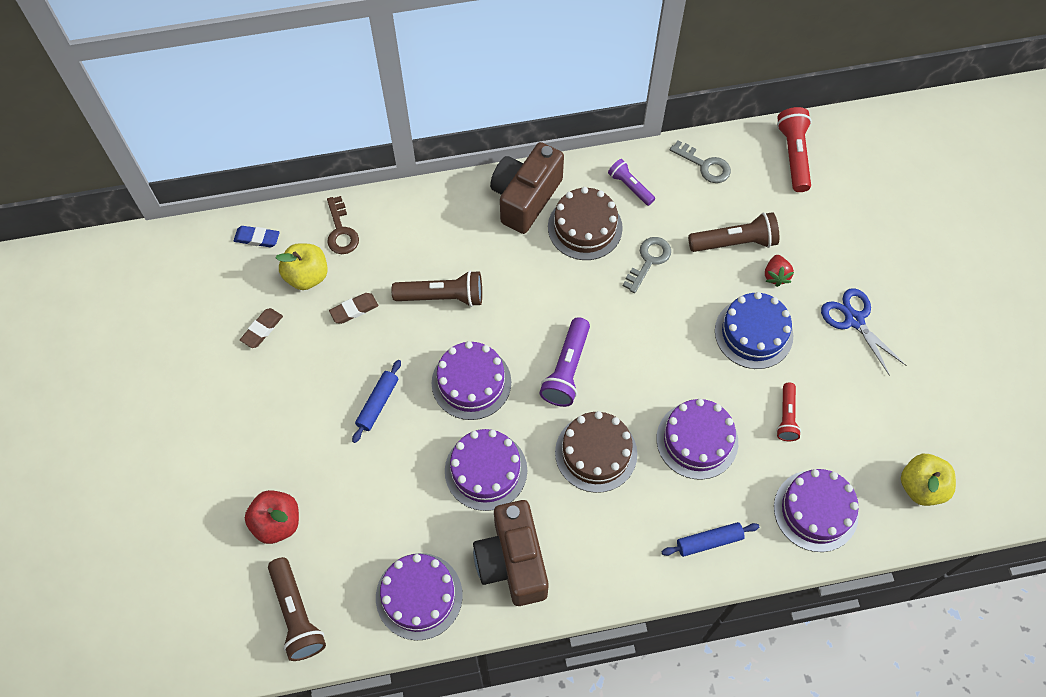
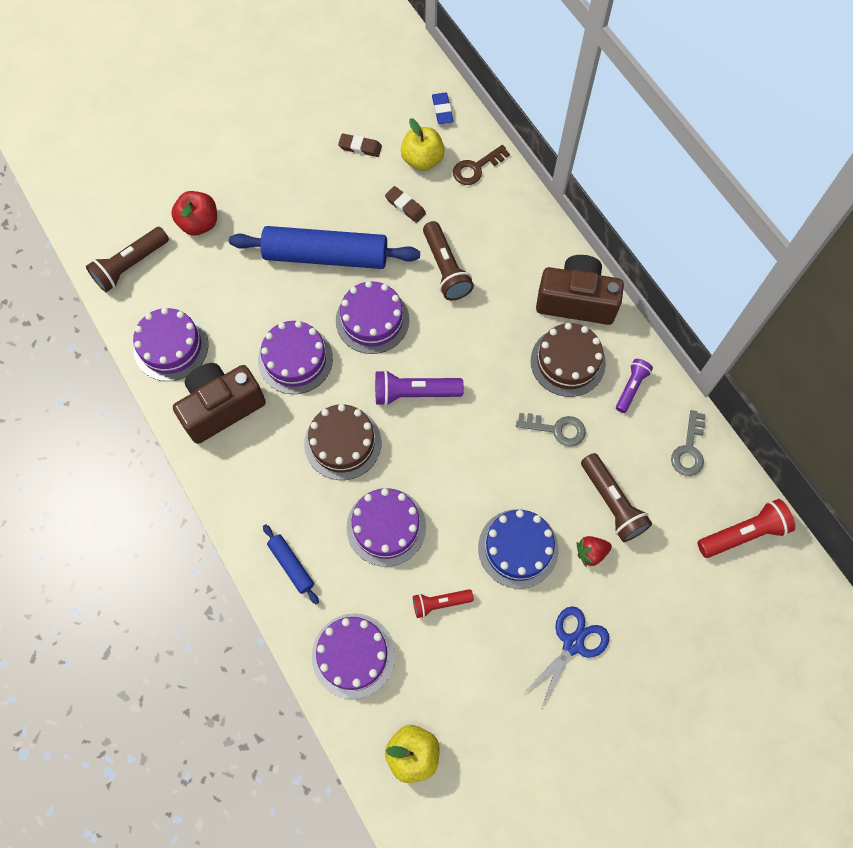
camera: 70 degrees right, 5 degrees up
(378, 404) = (326, 256): blue rolling pin -> blue rolling pin, size x2.20

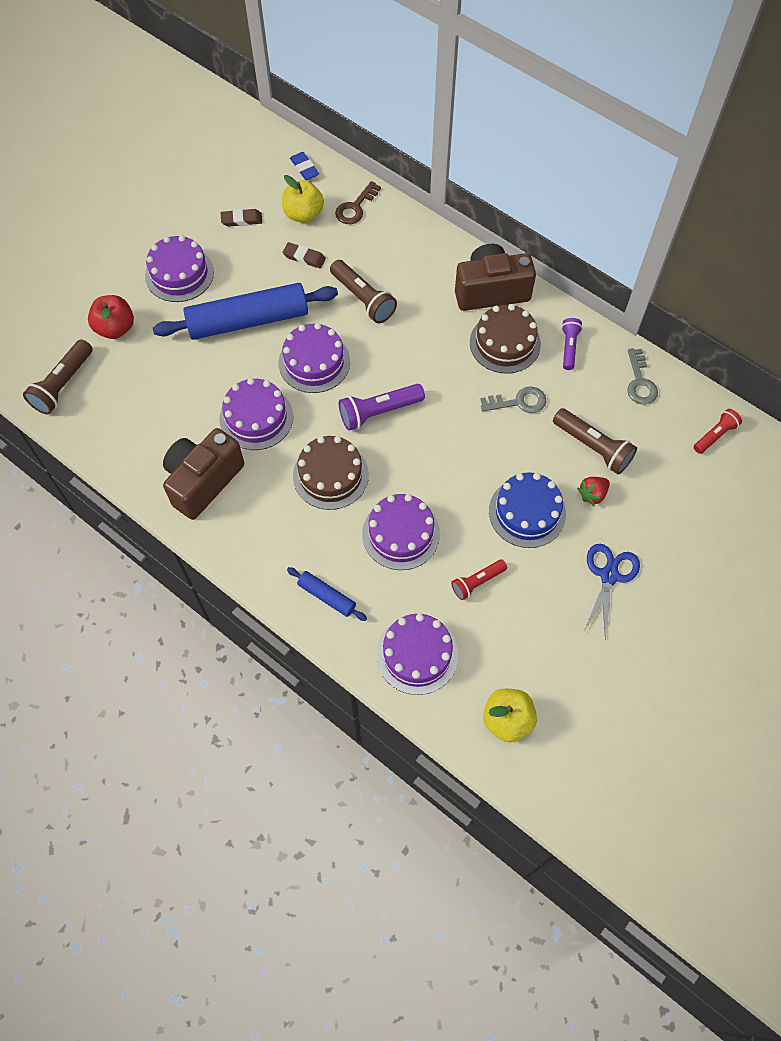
camera: 20 degrees left, 5 degrees down
(171, 347) = (132, 443): purple cake -> purple cake (179, 274)
(743, 533) = (715, 435): red flashlight -> red flashlight, size x0.63

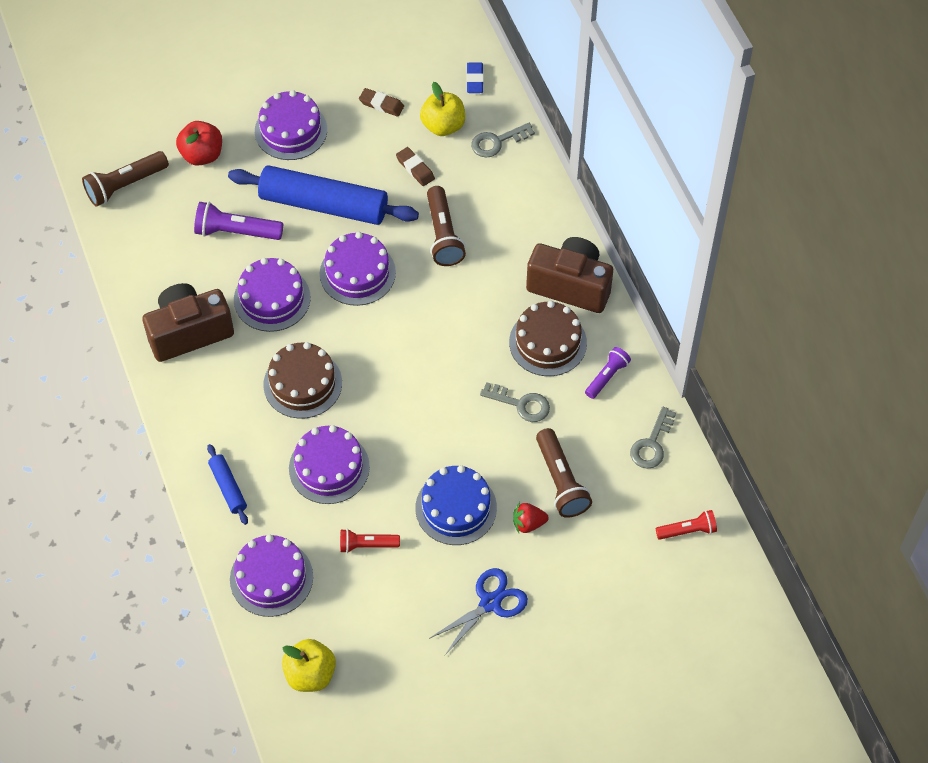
camera: 30 degrees right, 5 degrees down
(355, 207) = (497, 142): brown key -> grey key
(378, 412) = (384, 348): purple flashlight -> purple flashlight (236, 231)

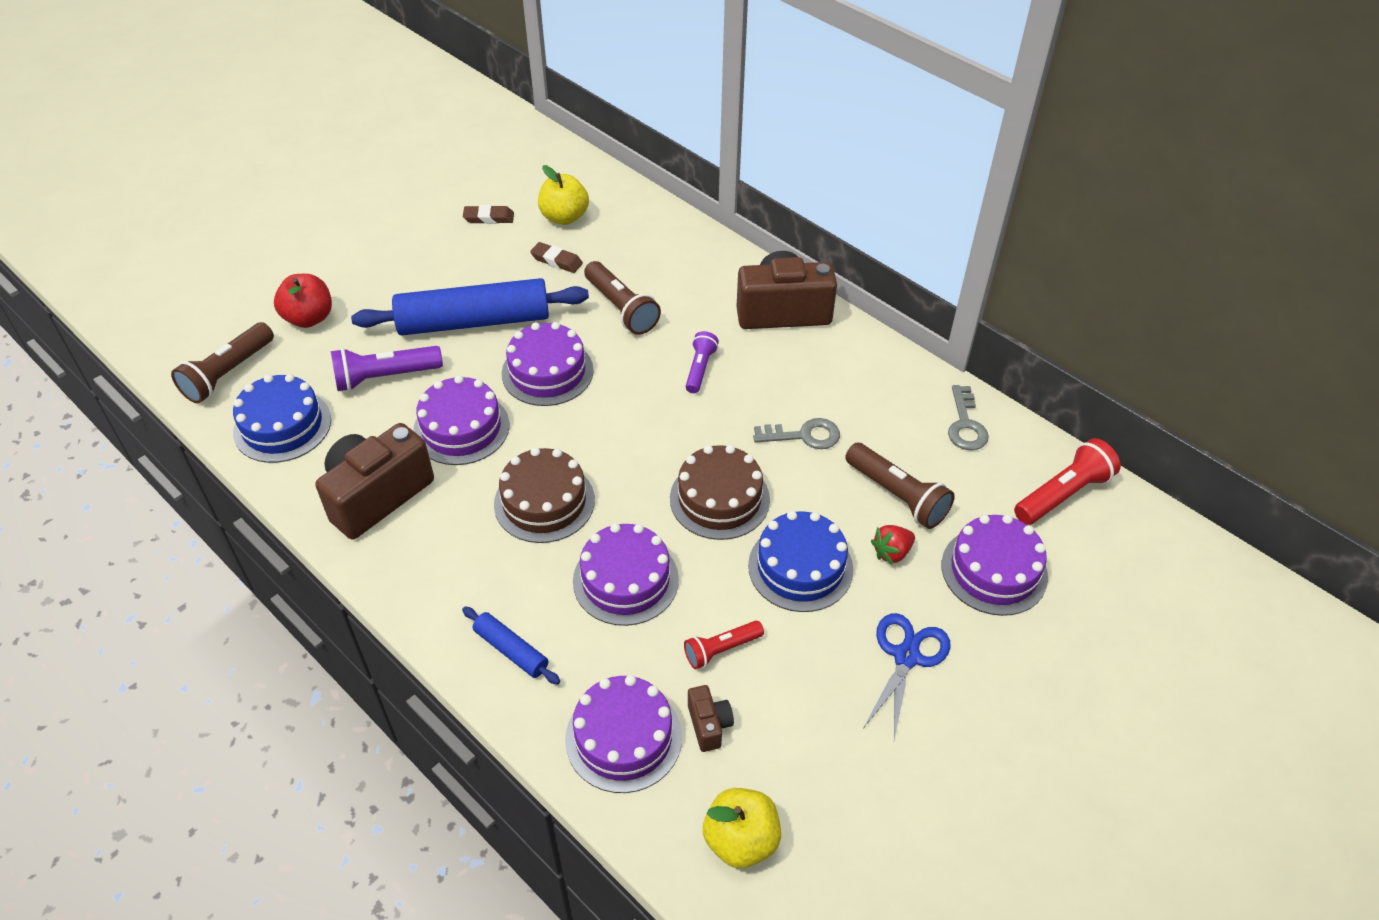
camera: 25 degrees left, 10 degrees down
(147, 247) = (282, 426): none -> blue cake
(291, 130) = (401, 267): purple cake -> purple cake (994, 570)
(330, 593) = (709, 725): none -> brown camera
(475, 80) = (574, 172): blue eraser -> none
(497, 142) = (628, 214): grey key -> none
(547, 342) = (793, 368): brown cake -> brown cake (719, 499)
(607, 377) = (876, 379): purple flashlight -> purple flashlight (700, 369)
(687, 531) = (1063, 494): red flashlight -> red flashlight, size x1.59

